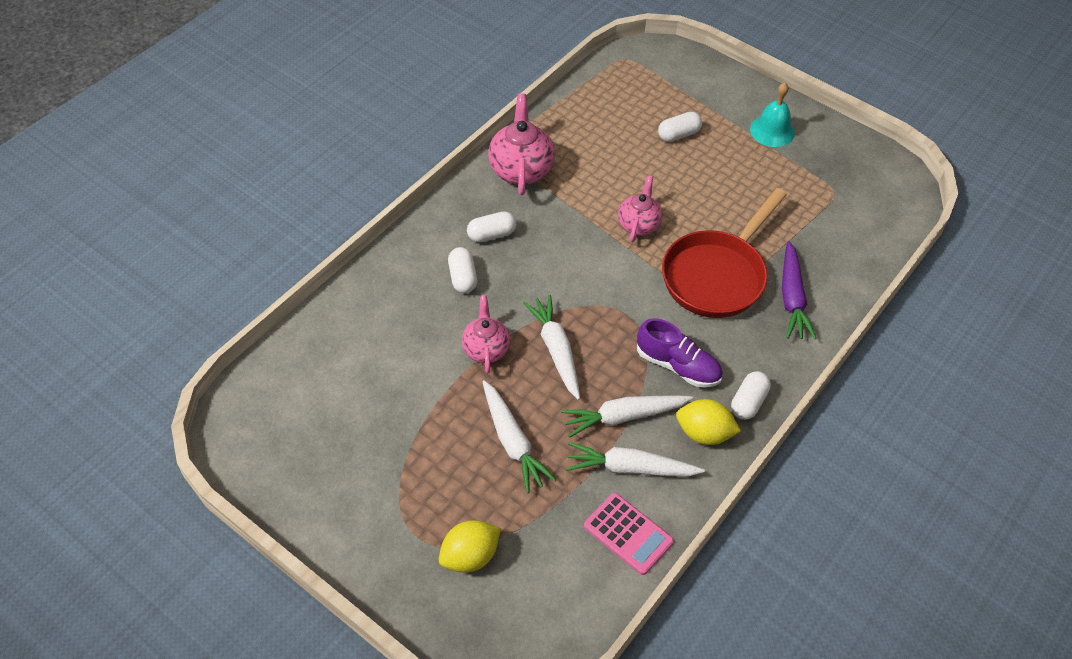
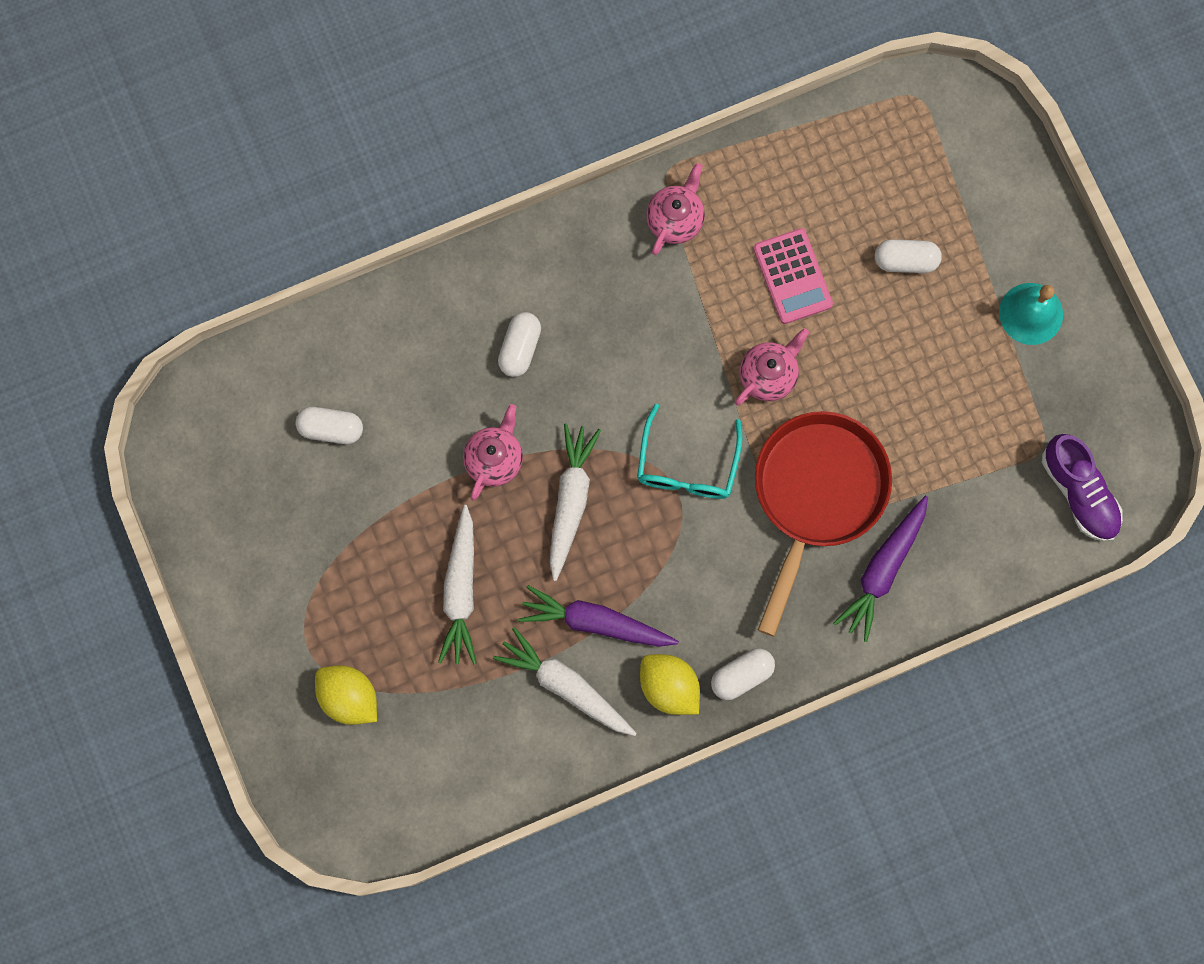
camera: 30 degrees right, 25 degrees up
(470, 556) = (349, 697): yellow lemon -> yellow lemon turned 45 degrees clockwise
(491, 234) = (586, 302): white capsule -> white capsule (331, 428)
(521, 170) = (675, 219): pink teapot -> pink teapot, size x0.65
(621, 295) = (687, 466): none -> turquoise glasses
(624, 417) = (596, 622): white carrot -> purple carrot
(628, 534) = (519, 757): pink calculator -> pink calculator (792, 276)
(678, 366) = (693, 590): purple shoe -> purple shoe (1079, 492)
(717, 275) = (816, 494): red pan -> red pan turned 135 degrees clockwise

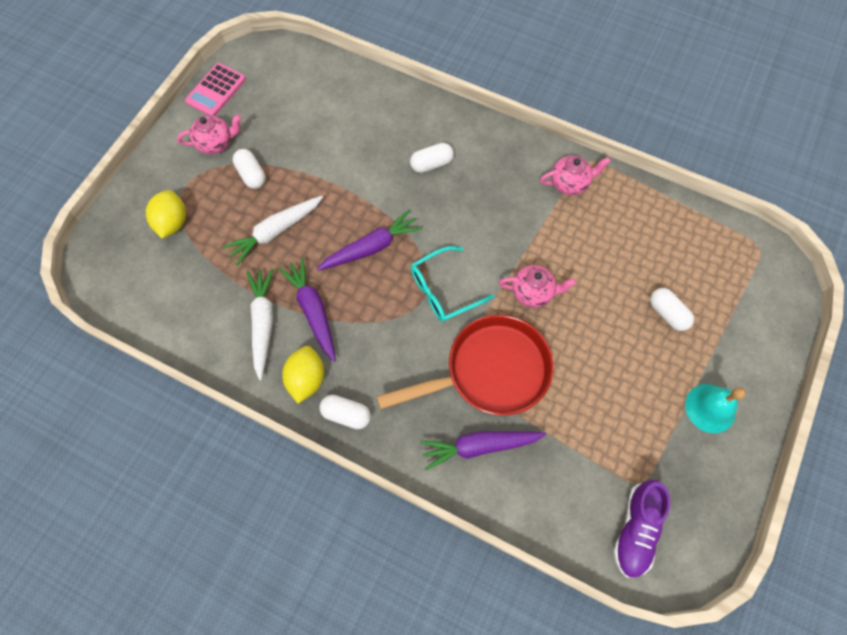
camera: 50 degrees right, 10 degrees down
(331, 428) = (312, 114): white capsule -> white capsule (251, 175)
(494, 459) = (361, 195): pink teapot -> pink teapot (216, 143)
(570, 501) = (371, 247): white carrot -> purple carrot
(792, 276) = (598, 262): pink calculator -> pink calculator (216, 90)

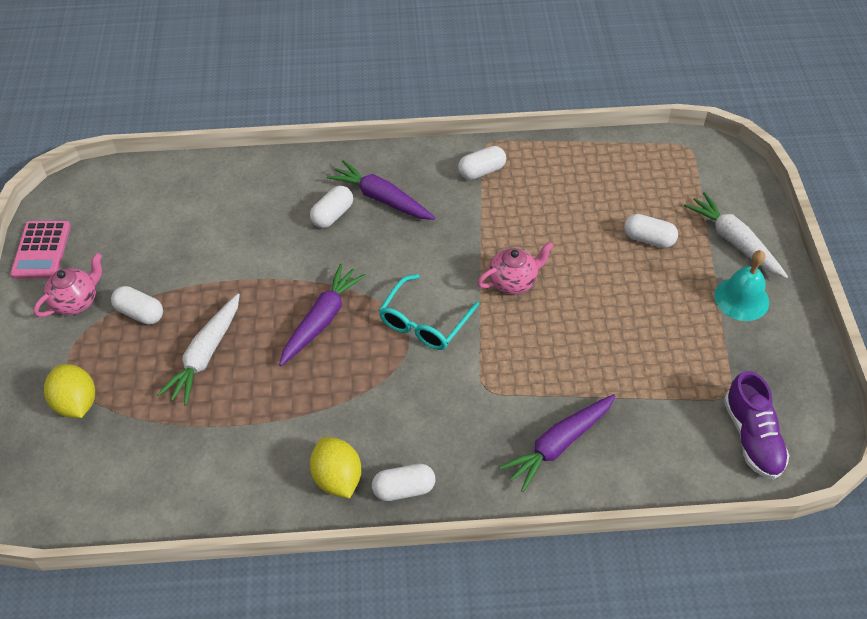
camera: 30 degrees left, 15 degrees down
(263, 323) = (252, 449): white carrot -> white carrot (734, 241)
(313, 311) = (300, 410): purple carrot -> purple carrot (381, 198)
(489, 371) = (521, 372): red pan -> none
(569, 183) = (481, 171): pink teapot -> white capsule

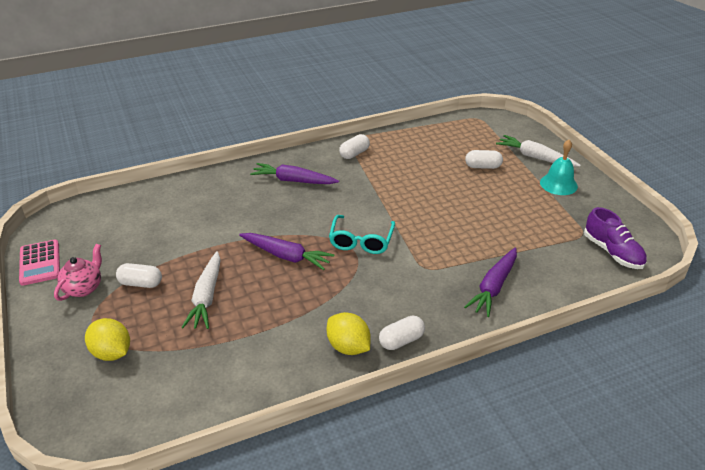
camera: 20 degrees left, 15 degrees down
(322, 320) = (286, 256): purple carrot -> purple carrot turned 105 degrees clockwise
(332, 215) = (263, 196): white capsule -> none
(513, 281) = (409, 206): pink teapot -> none

